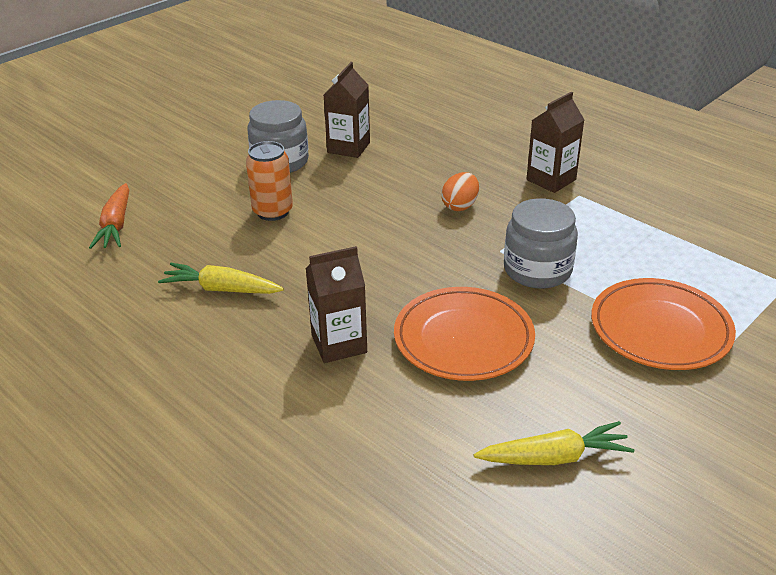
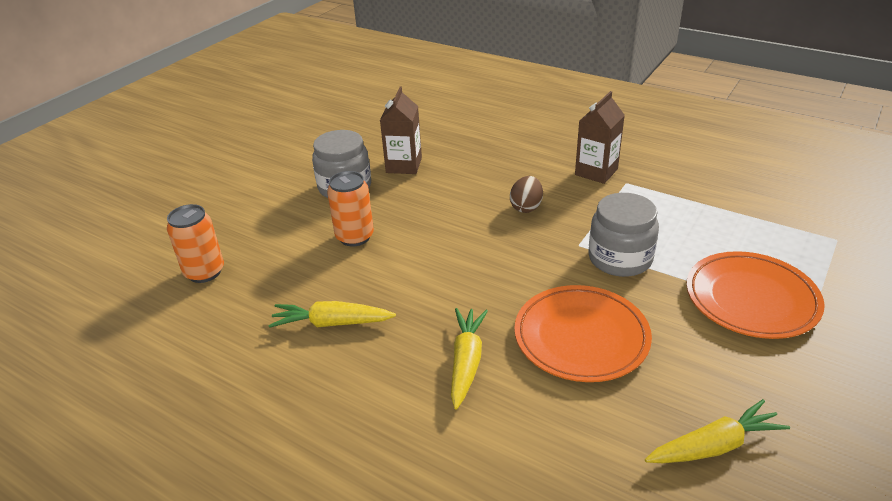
camera: 10 degrees left, 0 degrees up
(116, 225) = (204, 272): orange carrot -> orange can
(339, 344) = (466, 362): brown carton -> yellow carrot
(460, 206) = (526, 207): orange egg -> brown egg

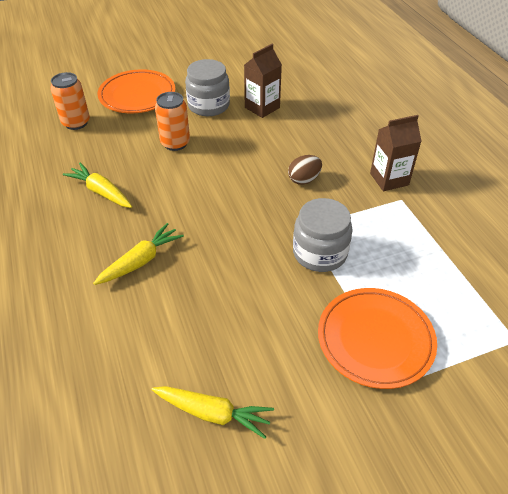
camera: 35 degrees right, 10 degrees up
(581, 337) = (224, 289): orange plate -> orange plate (137, 95)

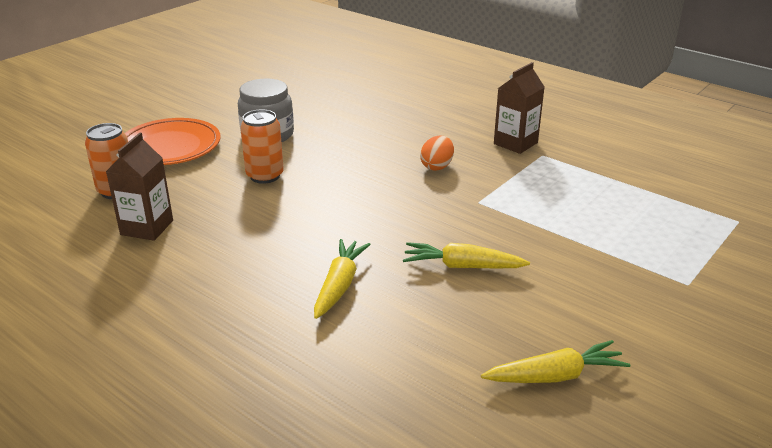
camera: 30 degrees left, 15 degrees down
(101, 192) = (223, 242): yellow carrot -> yellow carrot (462, 266)
(262, 107) = (329, 122): brown carton -> brown carton (147, 227)
(304, 179) = (437, 166): brown egg -> orange egg
(320, 253) = (515, 217): grey jar -> none
(375, 340) = (633, 262): orange plate -> none

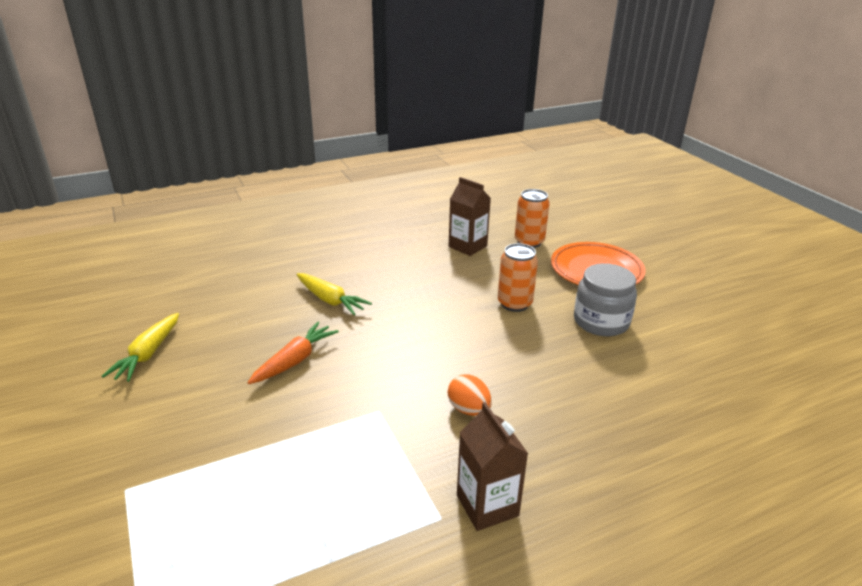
camera: 115 degrees right, 0 degrees up
(462, 266) = (294, 361): yellow carrot -> orange carrot

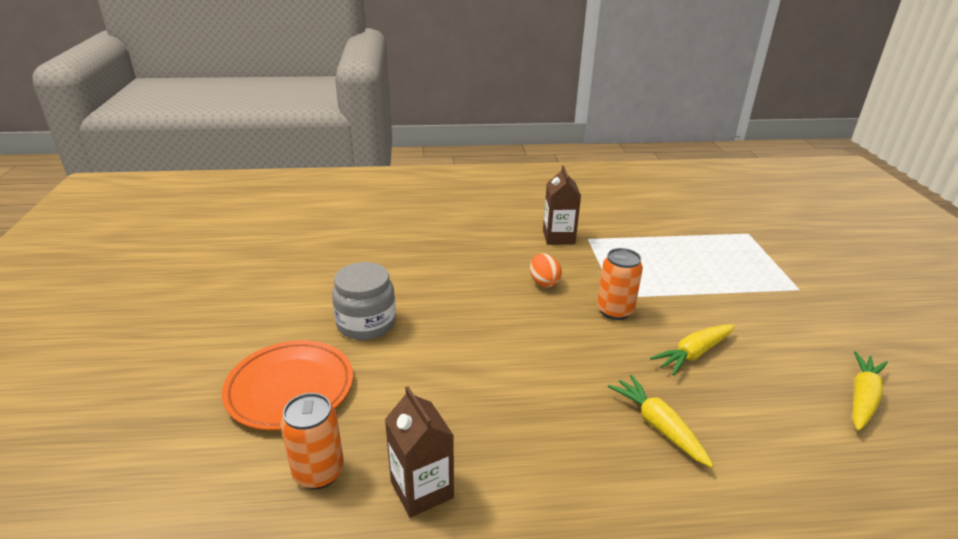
camera: 160 degrees left, 0 degrees up
(294, 361) = (694, 354): orange carrot -> yellow carrot
(514, 304) = (434, 365): orange can -> orange can (615, 311)

